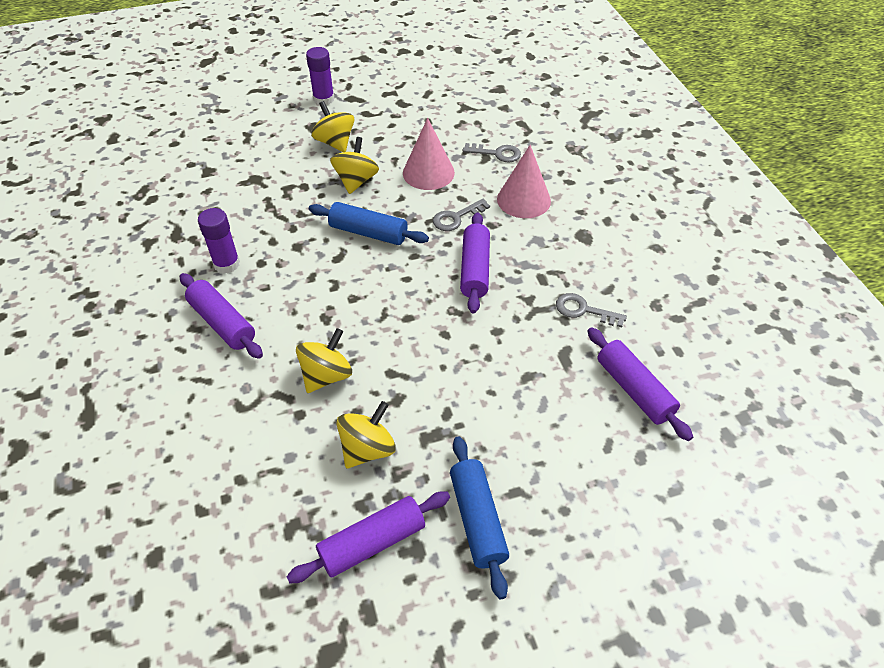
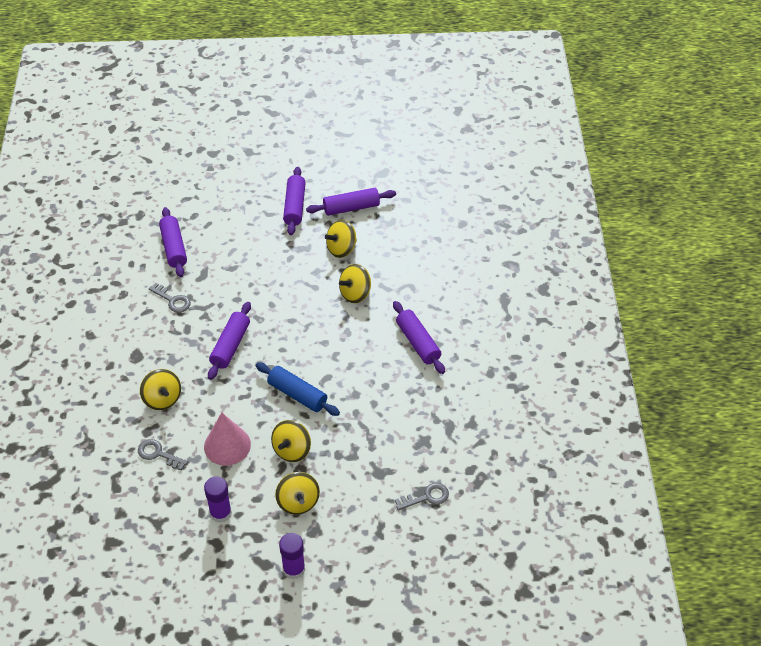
camera: 165 degrees left, 0 degrees up
(226, 264) = (411, 390): purple glue stick -> purple glue stick (220, 513)
(456, 217) = (224, 393): grey key -> grey key (426, 497)
(477, 519) = (294, 206): blue rolling pin -> purple rolling pin
(523, 200) = (162, 399): pink cone -> yellow spinning top

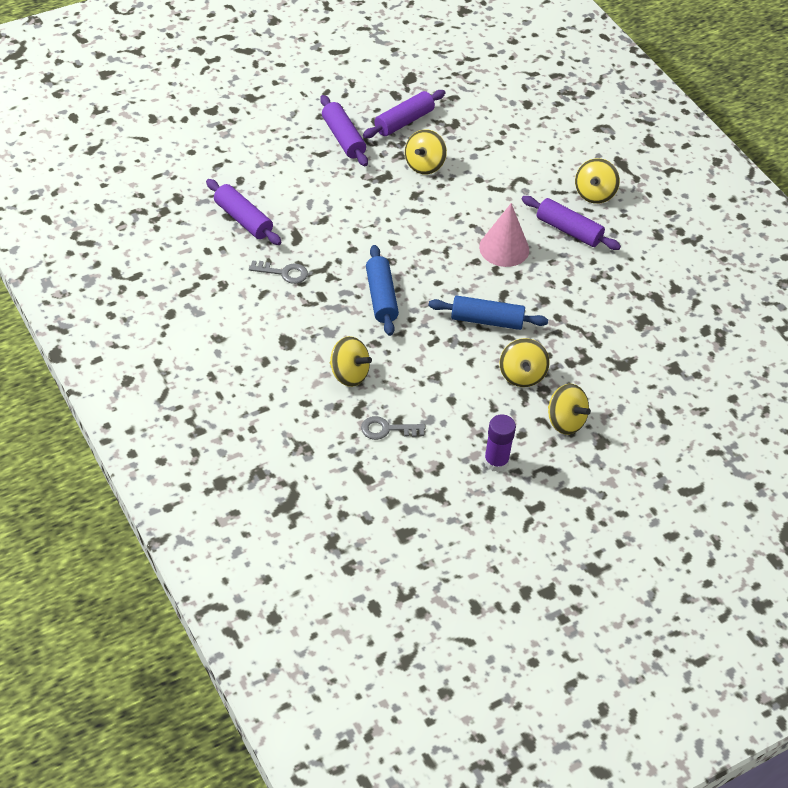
camera: 30 degrees left, 0 degrees up
(227, 445) = (452, 394): pink cone -> pink cone (504, 248)
(230, 346) = (381, 297): purple rolling pin -> blue rolling pin
(294, 569) = (608, 485): purple glue stick -> none
(355, 293) = (471, 204): yellow spinning top -> yellow spinning top (594, 194)
(426, 497) = (684, 370): grey key -> none

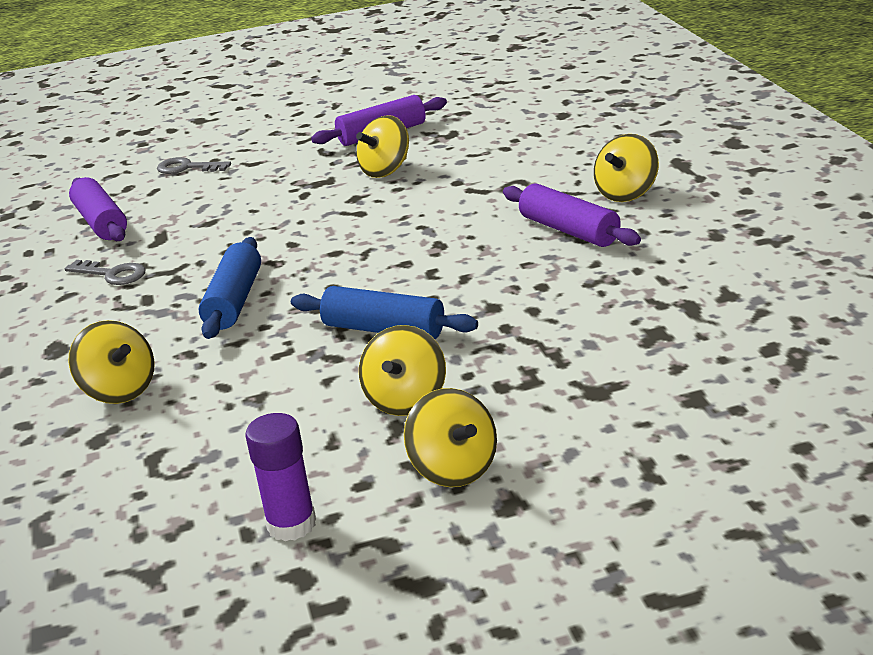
camera: 20 degrees right, 20 degrees down
(343, 138) = (291, 149): purple rolling pin -> none
(387, 429) = (128, 466): grey key -> grey key (187, 168)
(504, 248) = (456, 249): pink cone -> none

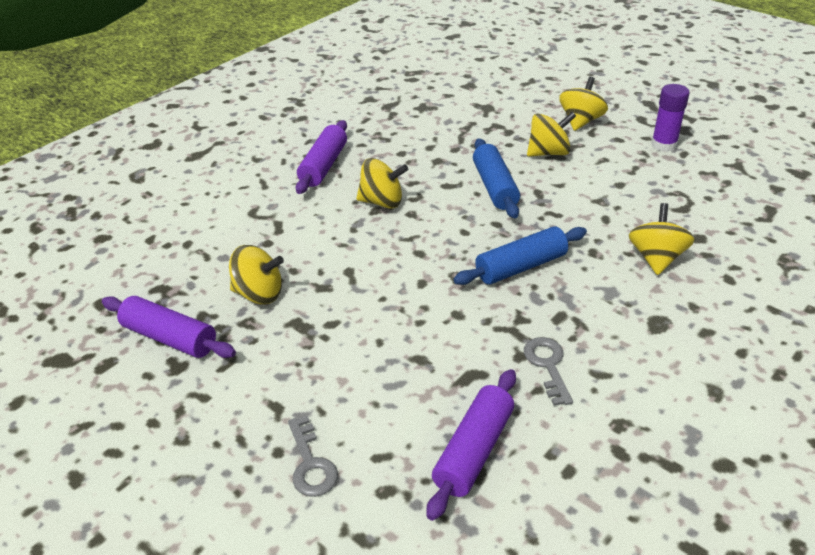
camera: 125 degrees left, 10 degrees up
(626, 193) = (256, 161): yellow spinning top -> yellow spinning top (382, 202)

